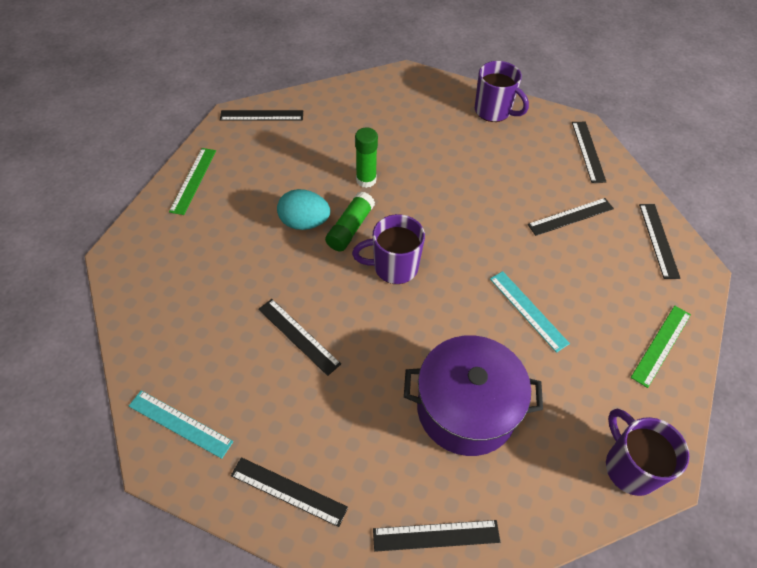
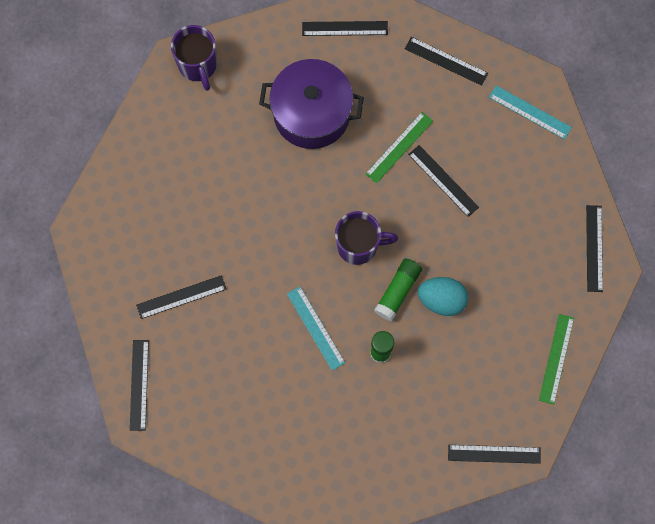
camera: 175 degrees left, 20 degrees up
(493, 111) = (230, 452): purple mug -> none
(528, 310) = (245, 196): turquoise ruler -> turquoise ruler (315, 328)
(658, 240) = (104, 265): black ruler -> black ruler (594, 248)
(661, 345) = (140, 159): green ruler -> green ruler (399, 147)

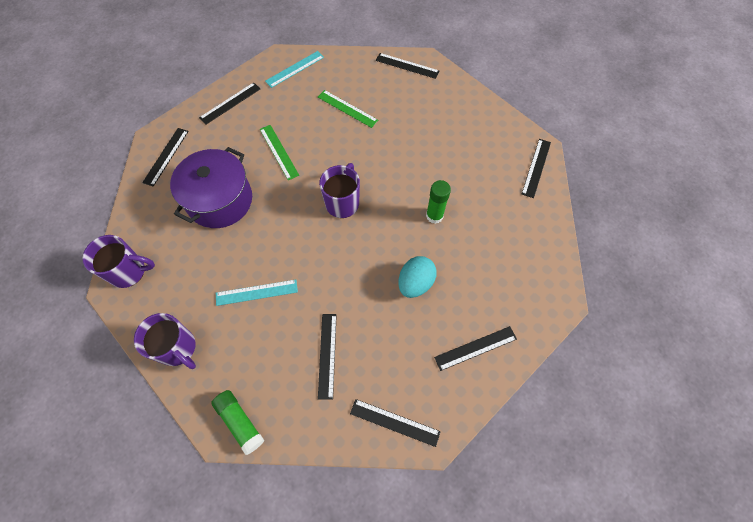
camera: 70 degrees left, 10 degrees down
(139, 153) = (178, 348): none -> purple mug
(315, 328) = (397, 255): turquoise ruler -> turquoise ruler (256, 292)
(397, 291) = (390, 188): green glue stick -> green glue stick (240, 422)
(441, 300) = (408, 163): turquoise egg -> turquoise egg (415, 283)
(443, 180) = (318, 133): black ruler -> black ruler (475, 348)
(556, 358) = (477, 110): green ruler -> green ruler (347, 108)

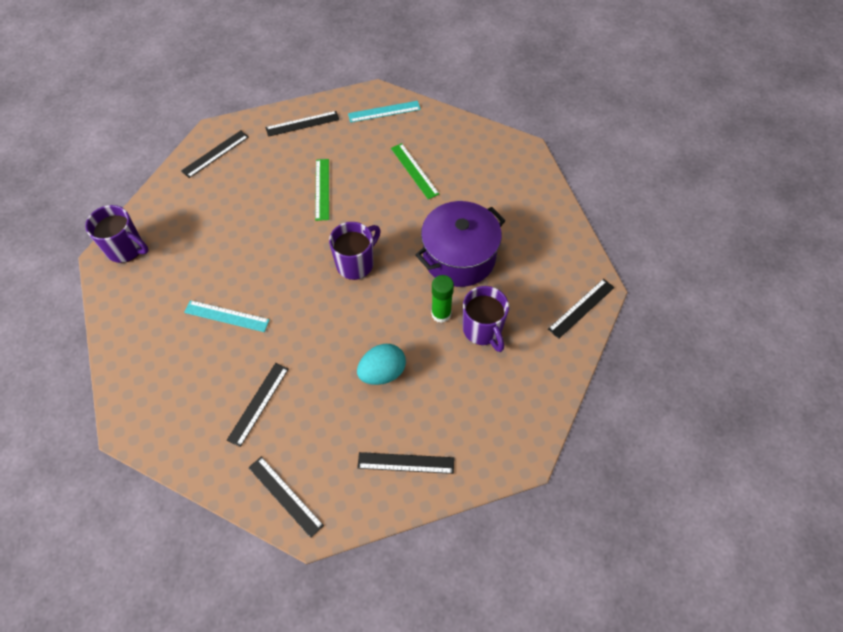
camera: 25 degrees right, 5 degrees down
(178, 348) = (130, 337): purple mug -> purple mug (482, 330)
(220, 200) = (241, 215): purple pot -> purple pot (459, 257)
(240, 422) = (147, 428): green glue stick -> none
(407, 66) = (502, 148): black ruler -> none

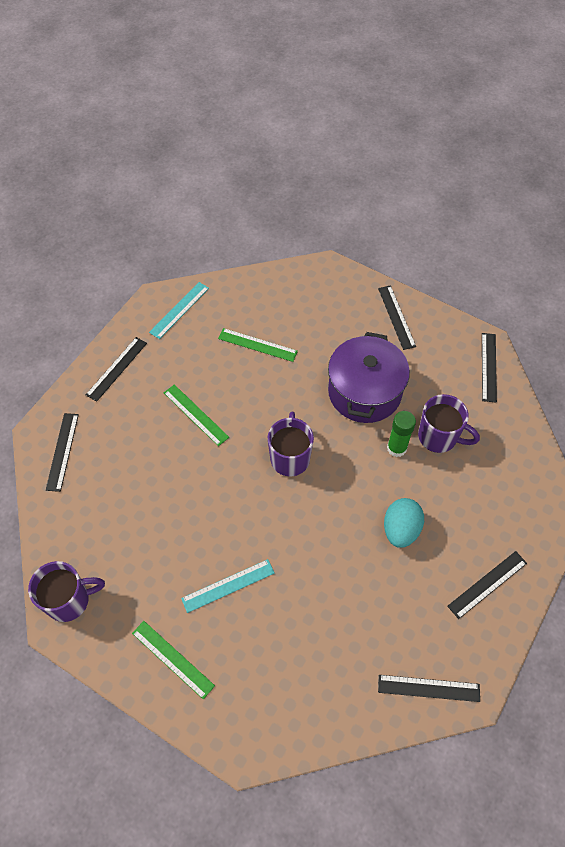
camera: 40 degrees left, 0 degrees up
(146, 334) = (173, 659): none -> green ruler
(258, 403) = (331, 635): black ruler -> black ruler (396, 317)

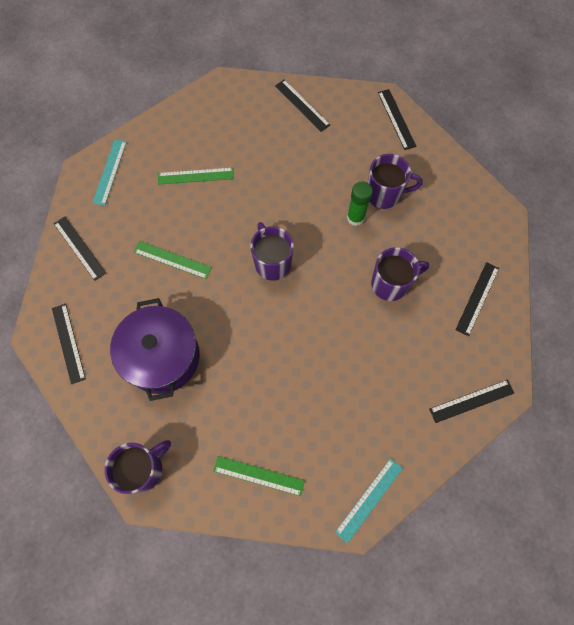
camera: 25 degrees left, 10 degrees up
(117, 369) = (79, 248): black ruler -> black ruler turned 45 degrees counterclockwise
(228, 586) = (274, 393): turquoise ruler -> turquoise ruler (369, 499)
(364, 392) = (307, 181): purple pot -> purple pot (162, 357)
(400, 529) = (390, 284): turquoise egg -> purple mug

